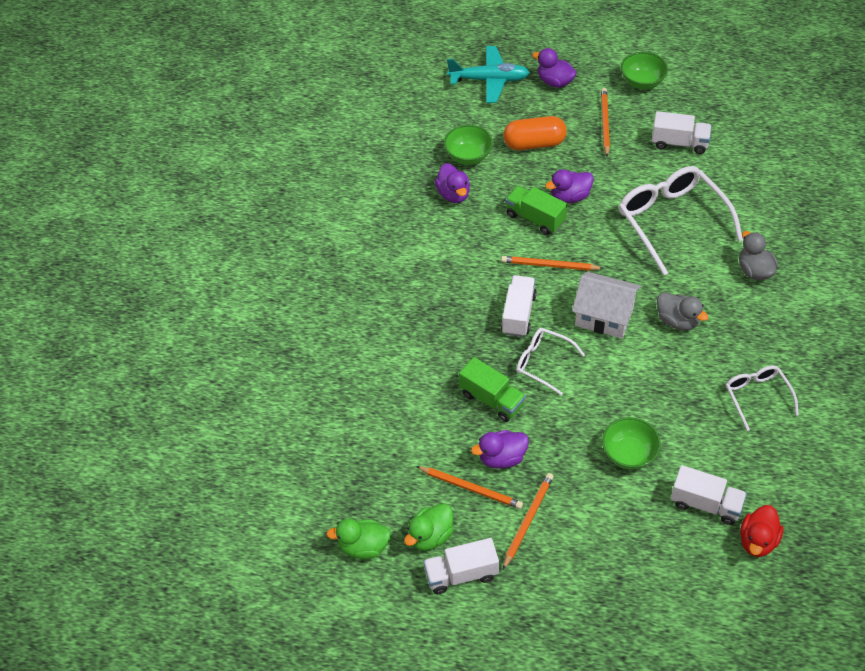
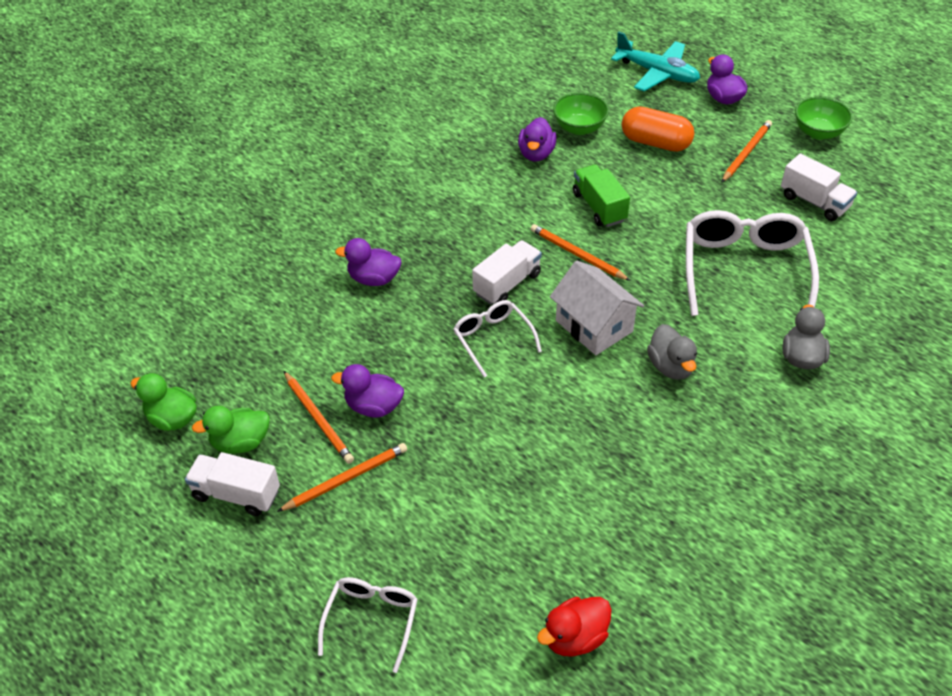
camera: 30 degrees right, 5 degrees down
(492, 399) = (412, 348): green truck -> none
(570, 197) = (652, 203): purple duck -> purple duck (373, 279)
(629, 454) = (506, 470): green bowl -> none
(705, 504) = (547, 565): white truck -> none
(757, 396) = (700, 485): white glasses -> white glasses (371, 620)

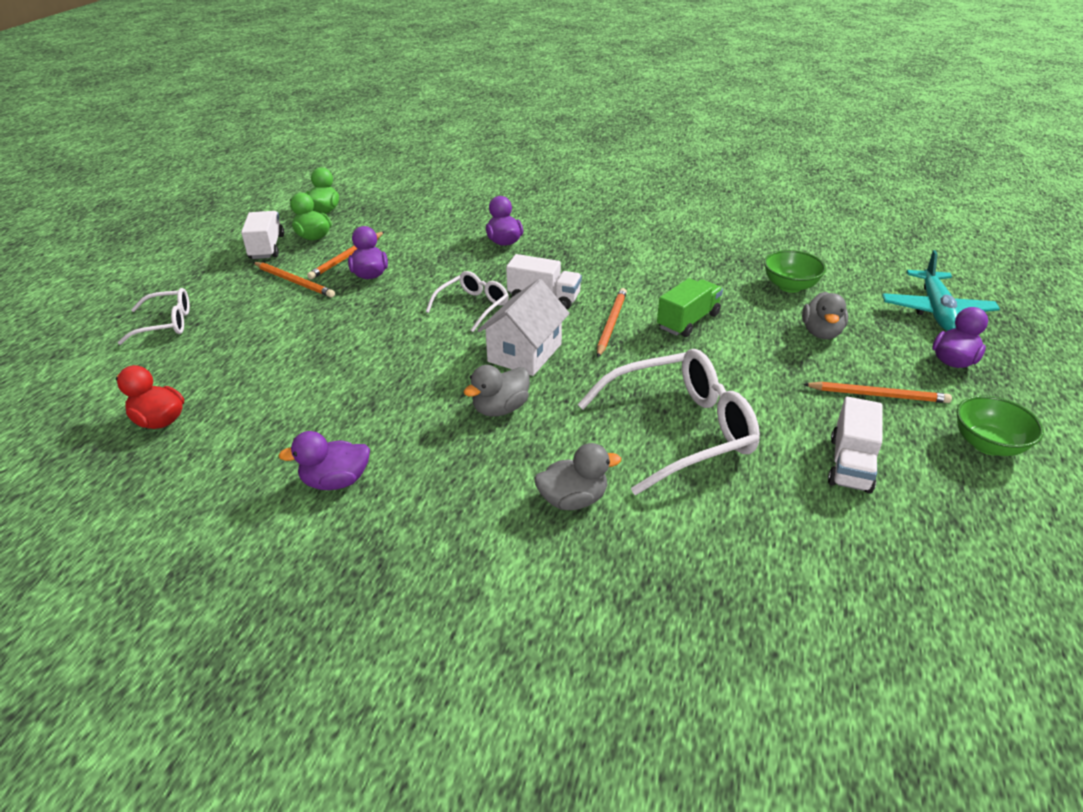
camera: 65 degrees right, 10 degrees down
(536, 154) = (726, 273): purple duck -> purple duck (335, 481)
(655, 143) = (821, 332): orange capsule -> grey duck

